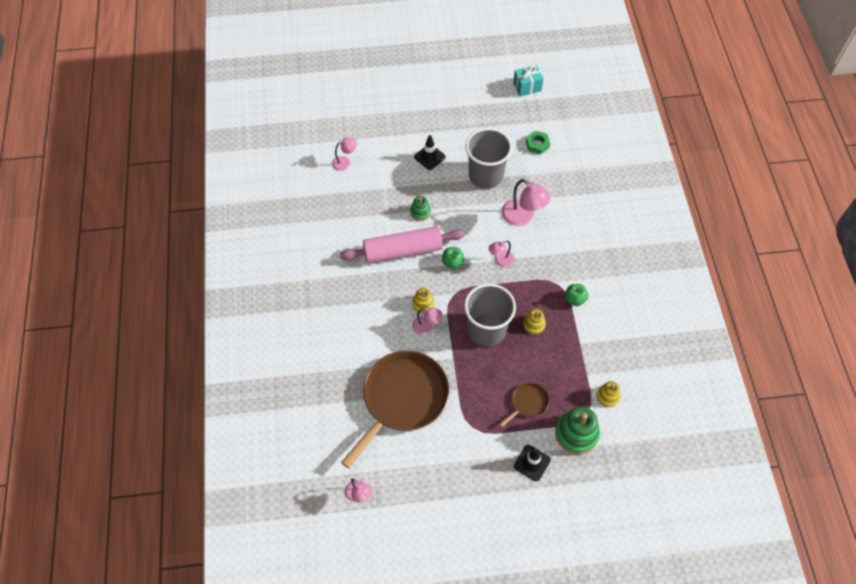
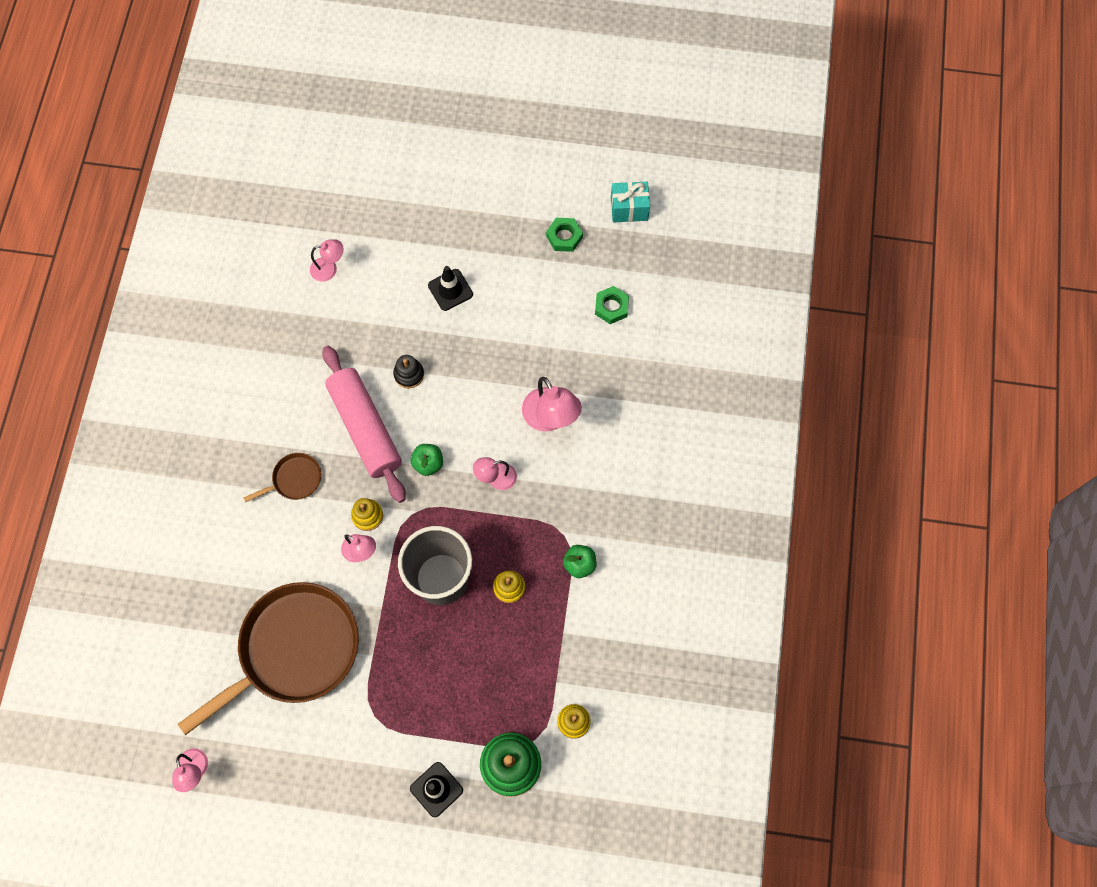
camera: 15 degrees right, 10 degrees up
(403, 251) = (365, 428): pink rolling pin -> pink rolling pin turned 60 degrees clockwise
(420, 212) = (409, 374): green stacking toy -> black stacking toy
(486, 175) = (520, 339): grey cup -> none
(492, 111) = (564, 237): none -> green nut
(528, 403) = (461, 701): brown pan -> brown pan (295, 479)

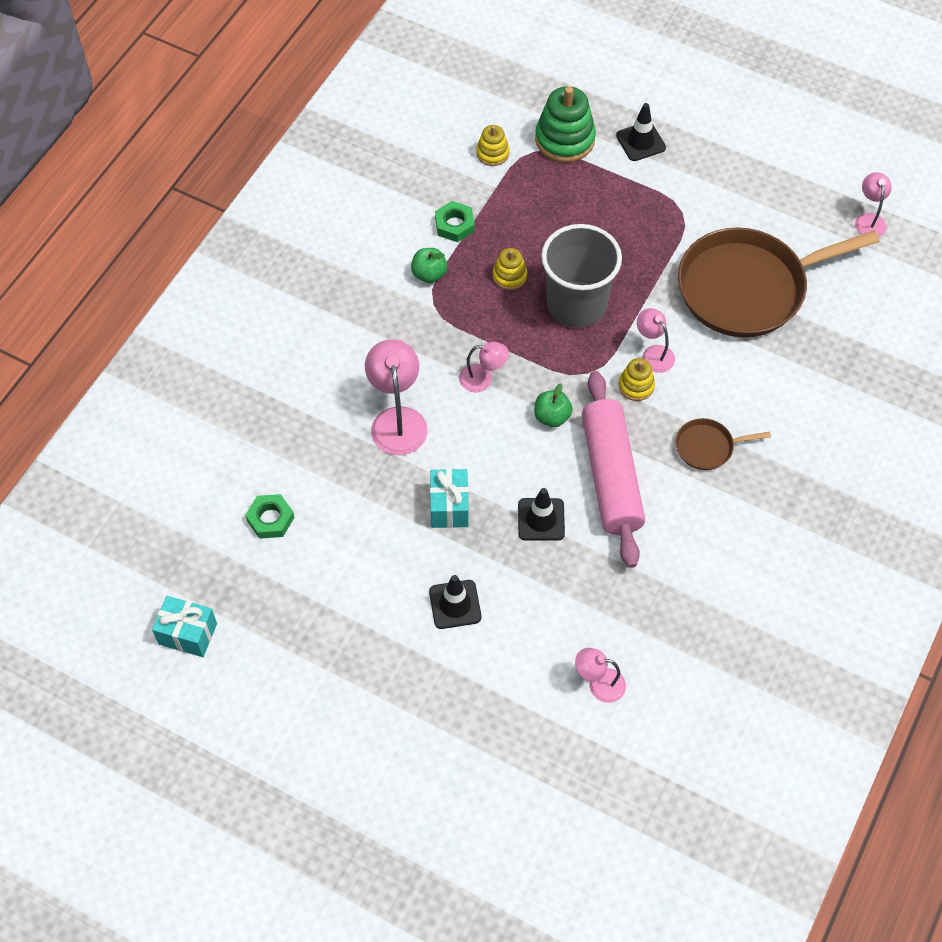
camera: 160 degrees left, 10 degrees down
(409, 374) = (541, 519): black stacking toy -> black traffic cone
(482, 361) = (449, 507): none -> turquoise gift
(564, 237) = (286, 625): green nut -> green nut (454, 225)

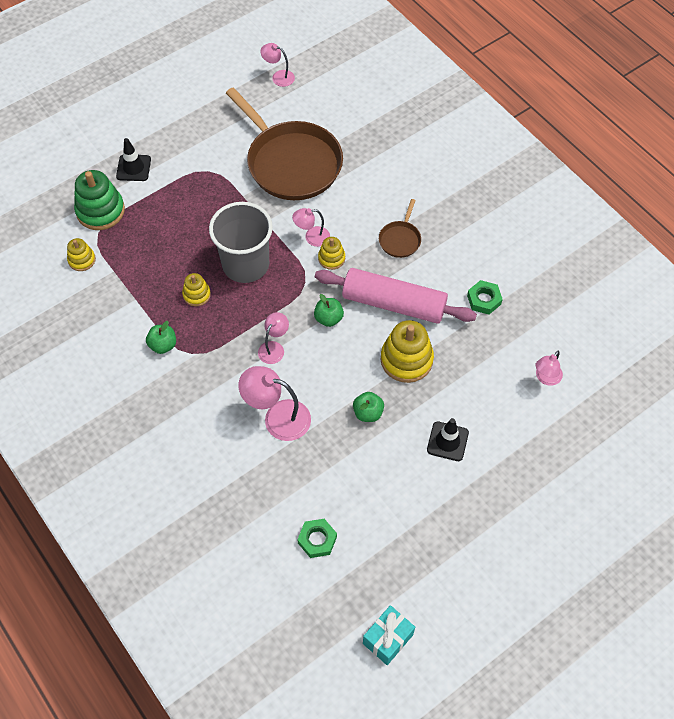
camera: 65 degrees left, 0 degrees up
(449, 507) = (368, 413): turquoise gift -> green apple
(454, 225) = (130, 310): green nut -> green nut (484, 299)
(541, 519) = (406, 360): black traffic cone -> yellow stacking toy
(747, 288) = (291, 163): brown pan -> brown pan turned 45 degrees counterclockwise

